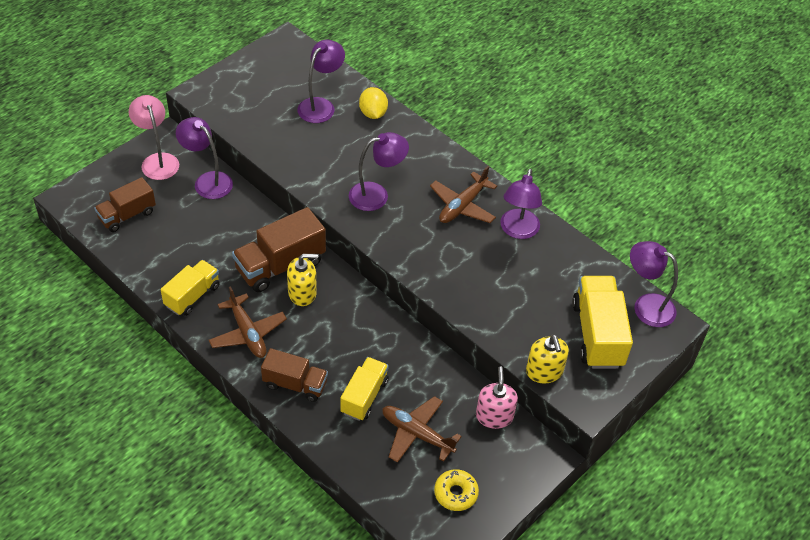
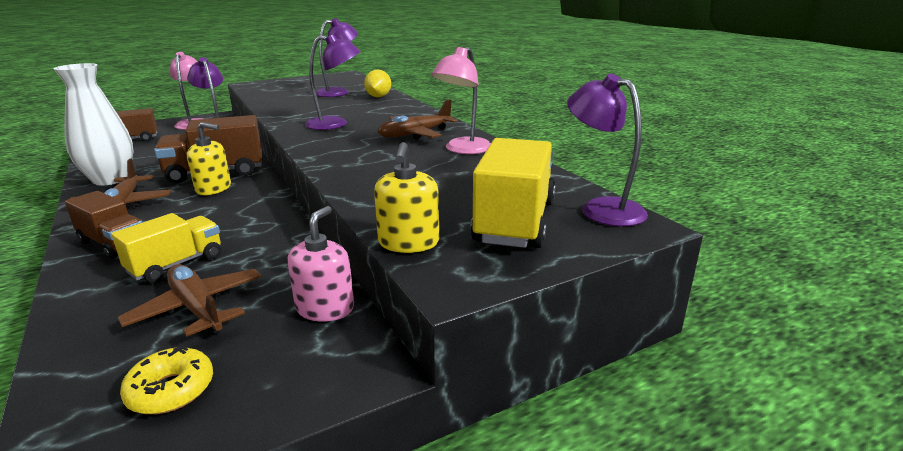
camera: 20 degrees right, 25 degrees down
(192, 296) = (110, 179): yellow truck -> white vase
(518, 231) = (463, 150): purple lamp -> pink lamp

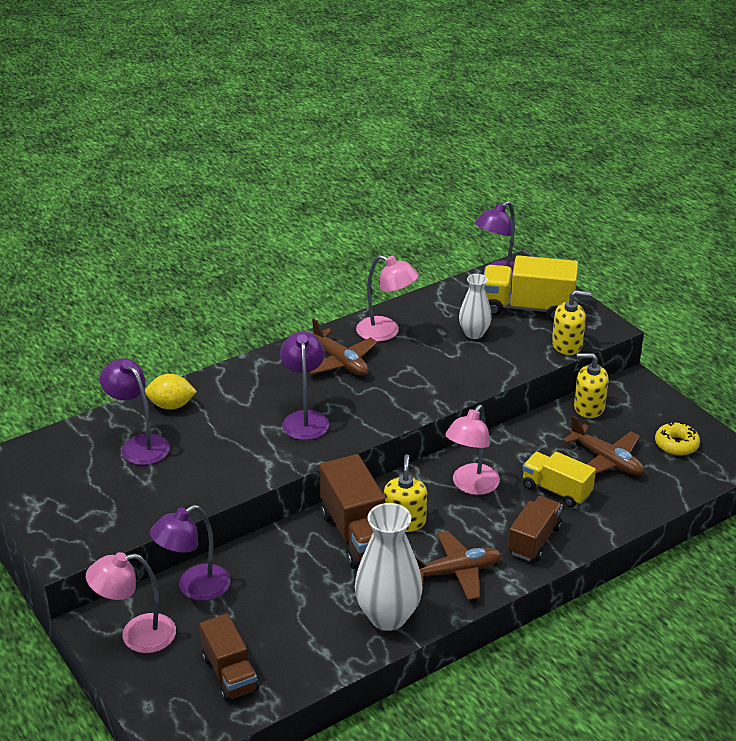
camera: 95 degrees left, 10 degrees up
(197, 308) = (606, 460): brown plane -> brown plane turned 90 degrees counterclockwise
(232, 218) = (471, 486): none -> pink lamp
(325, 308) = (589, 407): pink soap dispenser -> yellow soap dispenser
(452, 187) = (474, 334): none -> white vase

